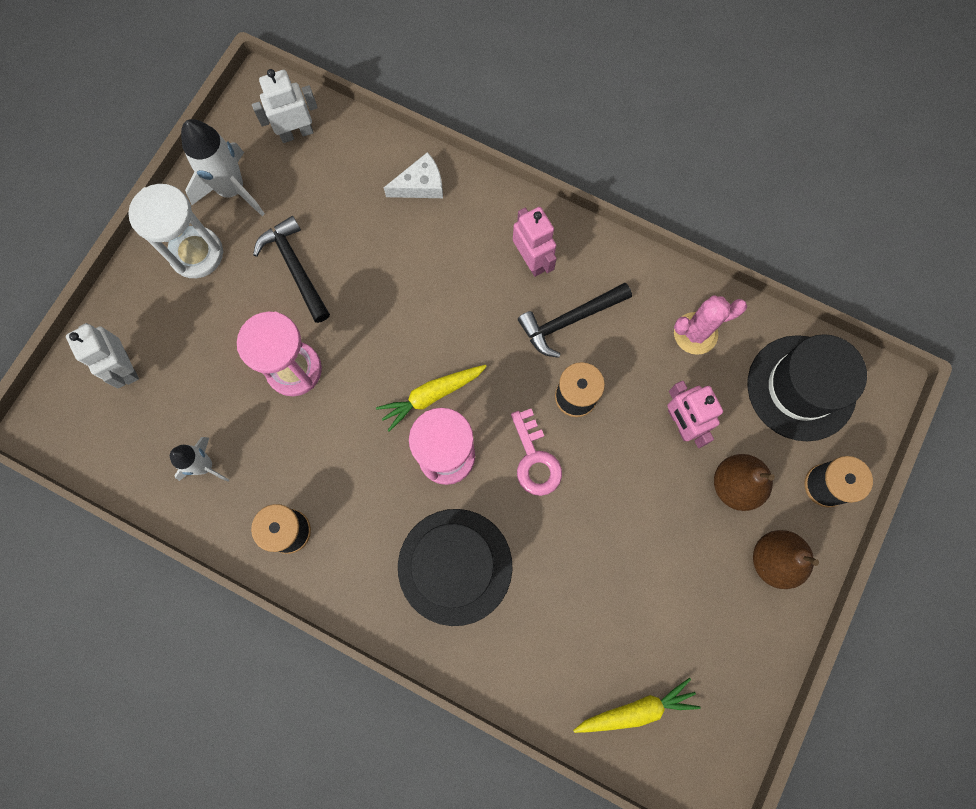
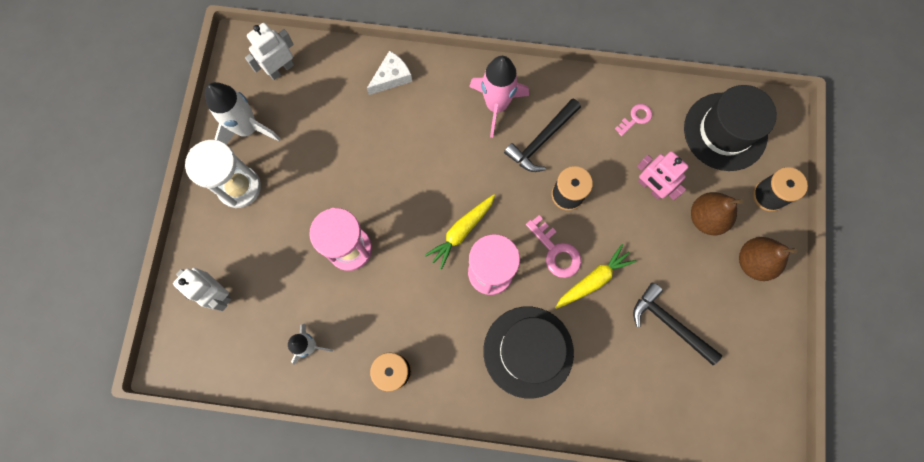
camera: 20 degrees left, 0 degrees up
(295, 268) = (320, 172): black hammer -> black hammer (669, 324)
(532, 260) = (496, 105): pink robot -> pink rocket
(636, 709) = (699, 406): yellow carrot -> yellow carrot (593, 280)
(695, 333) = (635, 118): pink cactus -> pink key

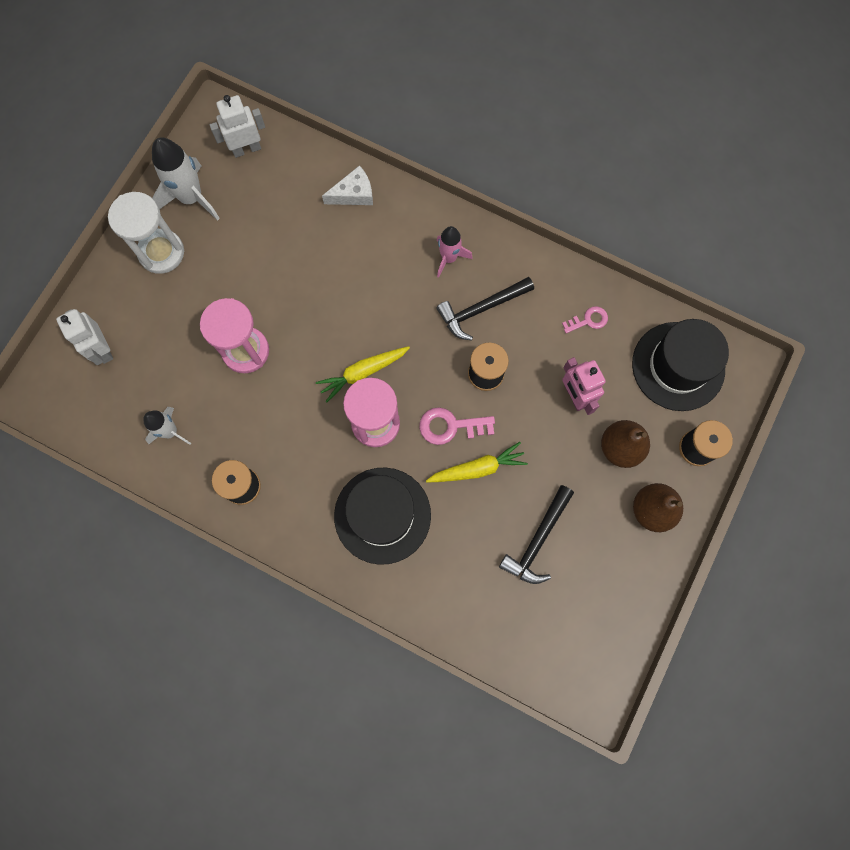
camera: 20 degrees right, 0 degrees up
(496, 105) = (449, 258): pink rocket -> pink rocket, size x0.62
(556, 251) = (450, 426): pink key -> pink key turned 105 degrees clockwise
(669, 324) = (538, 540): black hammer -> black hammer turned 120 degrees counterclockwise

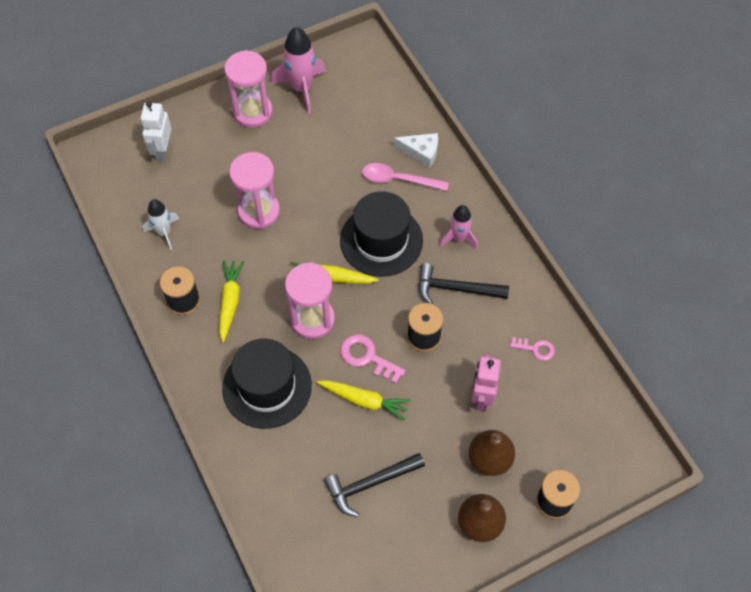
camera: 35 degrees right, 15 degrees down
(161, 252) = (252, 112): white hourglass -> pink hourglass
(191, 198) = (302, 88): white rocket -> pink rocket
(246, 149) = (366, 78): white robot -> none
(287, 458) = (230, 302): none -> yellow carrot
(353, 235) = (398, 179): none -> pink spoon
(678, 366) = (585, 429): black hat -> black hat (381, 240)

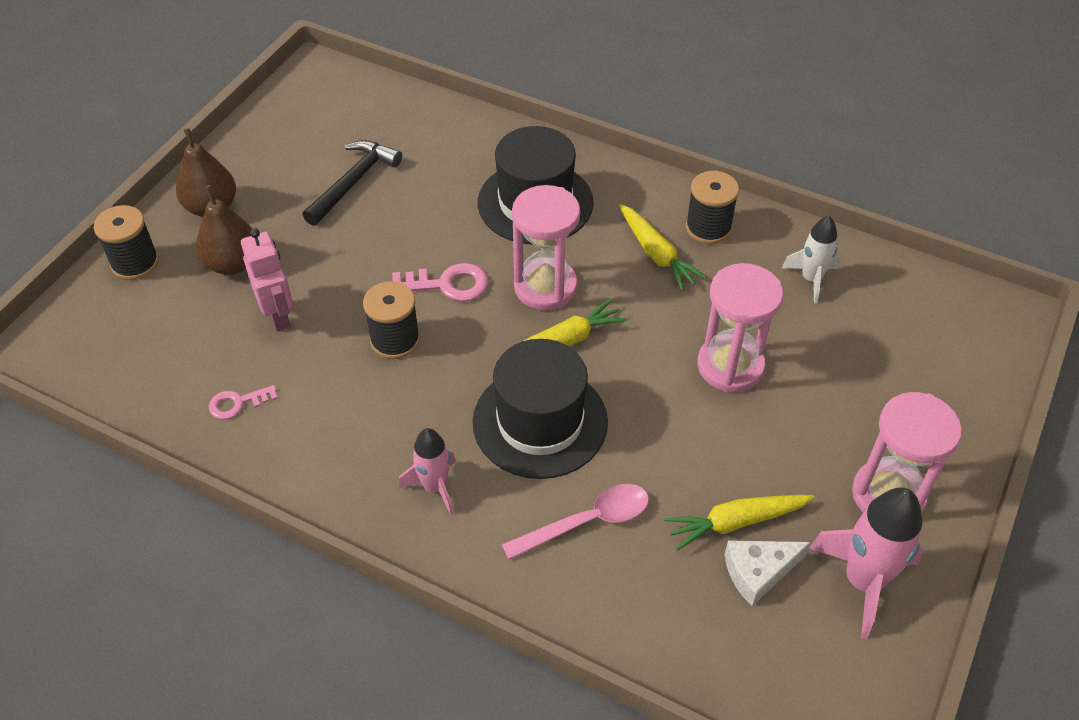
camera: 145 degrees right, 10 degrees down
(162, 150) = (933, 368): white robot -> none
(364, 400) = (417, 244): yellow carrot -> yellow carrot (736, 522)
(421, 152) = (589, 588): white cheese -> white cheese (758, 572)
(455, 289) = (392, 417): black hammer -> none

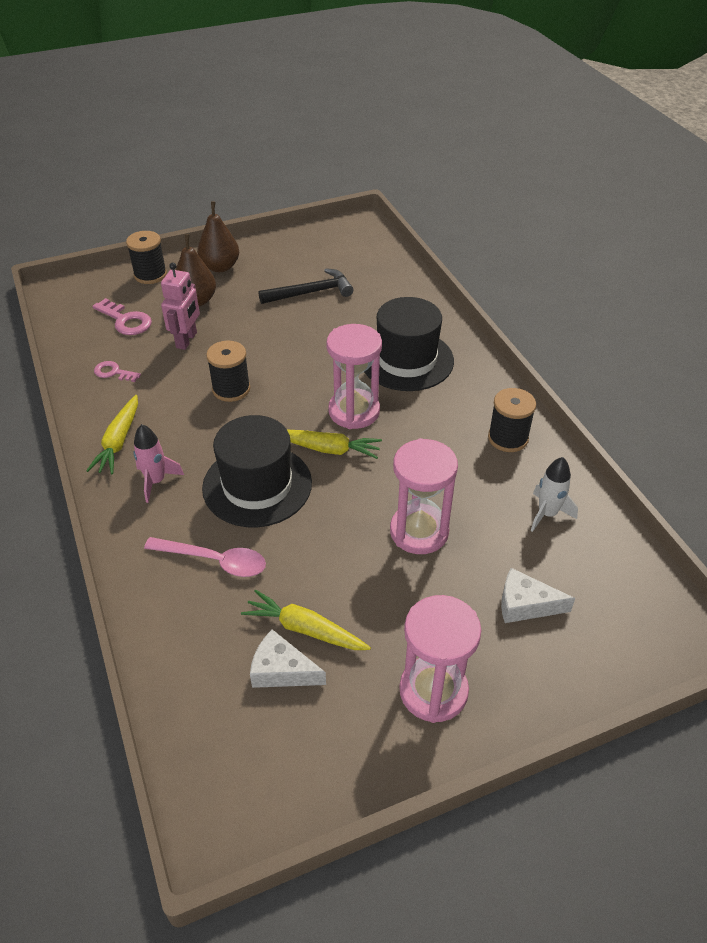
camera: 40 degrees right, 5 degrees down
(447, 284) = (297, 376): pink key -> pink key (126, 321)
(656, 254) = (451, 433): yellow carrot -> yellow carrot (119, 441)
(863, 581) = (345, 732): pink rocket -> none
(876, 371) = (525, 604): none -> white cheese

